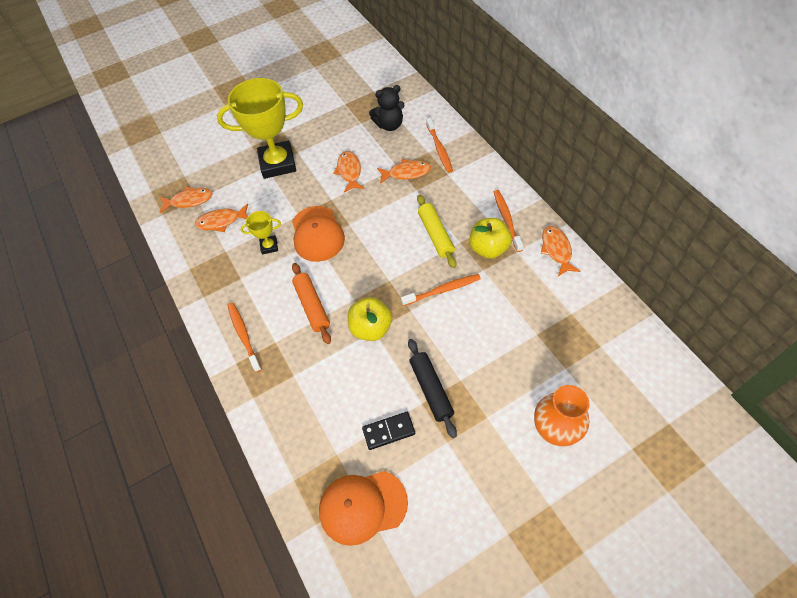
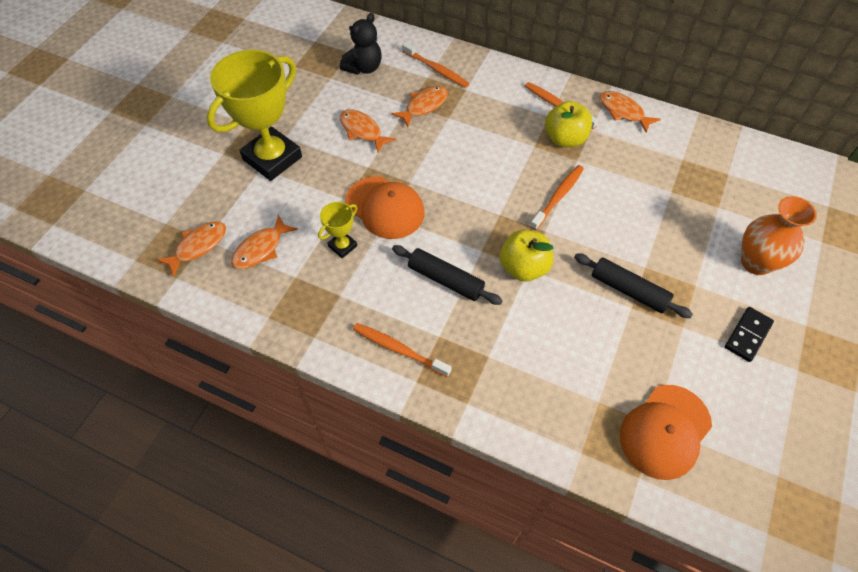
camera: 40 degrees left, 0 degrees up
(312, 306) = (445, 280): orange rolling pin -> black rolling pin
(388, 431) = (626, 350): black domino -> black domino (747, 335)
(436, 235) = (505, 150): yellow rolling pin -> none

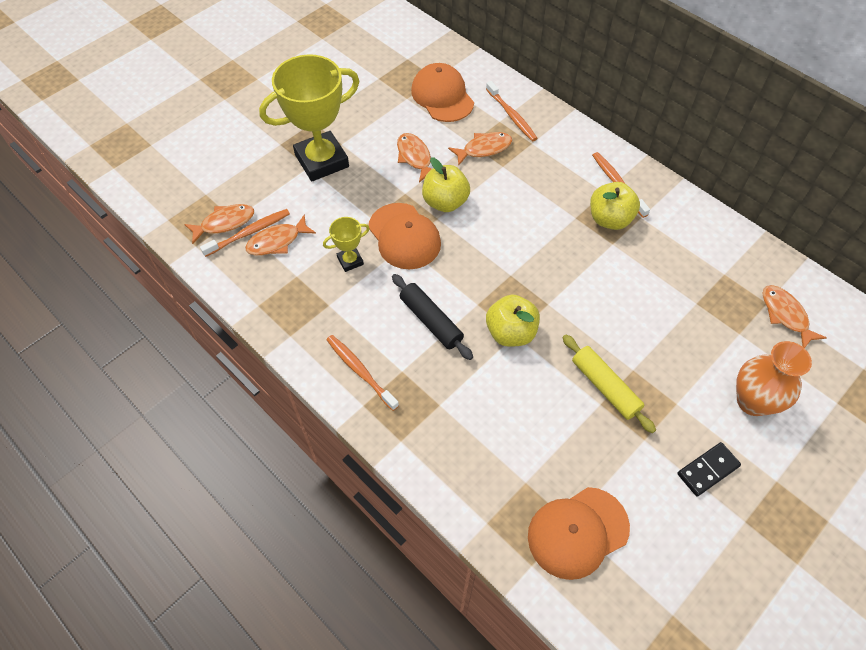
camera: 20 degrees right, 0 degrees up
(363, 68) = (442, 96): black teddy bear -> orange cap
(410, 165) = (445, 202): none -> yellow apple
(558, 197) = (576, 275): orange toothbrush -> orange toothbrush (249, 233)
(623, 112) = (683, 208): orange fish -> orange fish (785, 315)
(628, 290) = (605, 387): black rolling pin -> yellow rolling pin

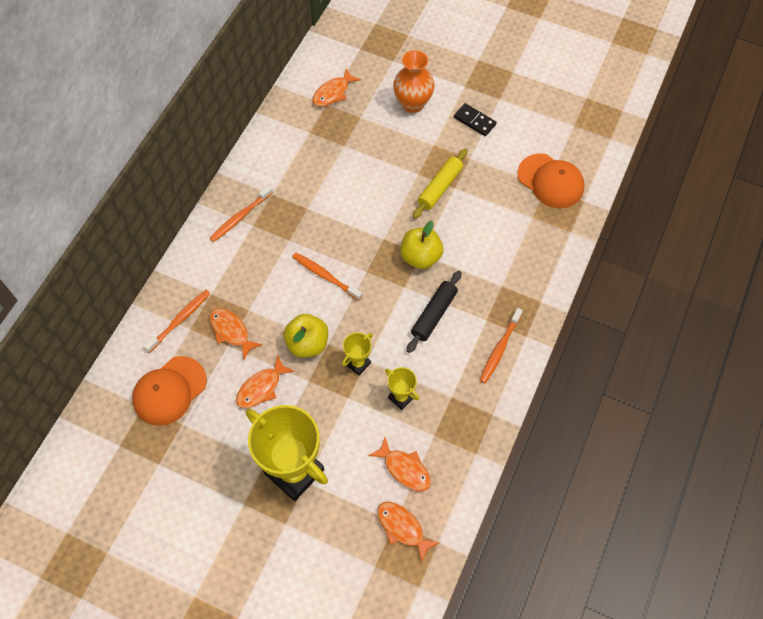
camera: 110 degrees left, 5 degrees up
(249, 233) = (405, 499): orange toothbrush -> orange toothbrush (325, 276)
(404, 236) = (358, 363): orange cap -> yellow trophy
(609, 219) = (282, 215): yellow apple -> none

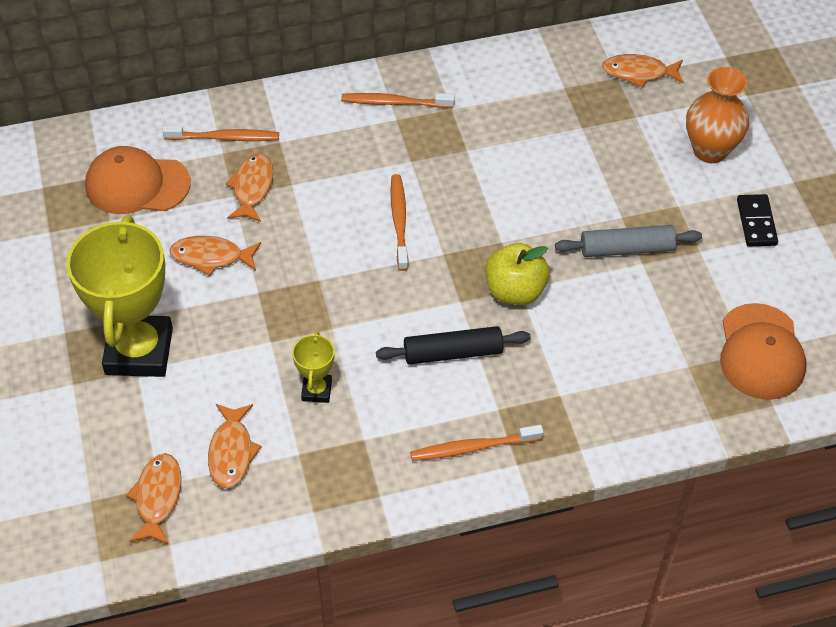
camera: 50 degrees right, 10 degrees down
(307, 343) = (301, 261): yellow apple -> none
(358, 363) = (320, 322): yellow trophy -> none
(440, 187) = (626, 249): yellow rolling pin -> grey rolling pin

